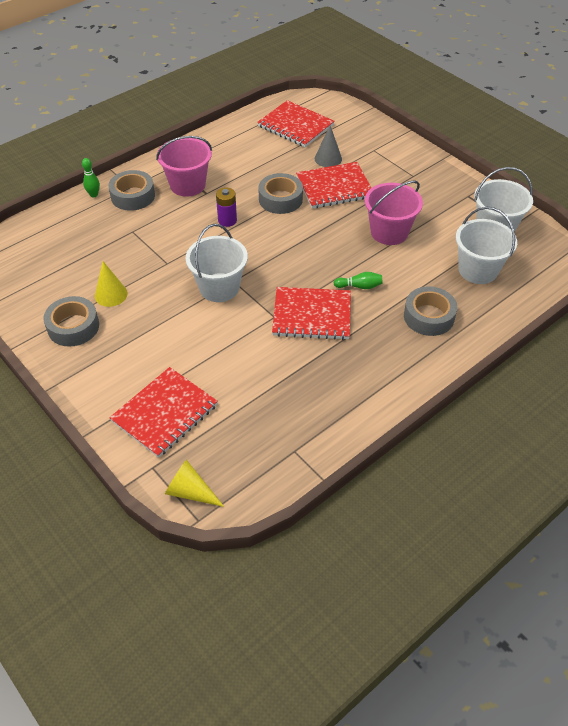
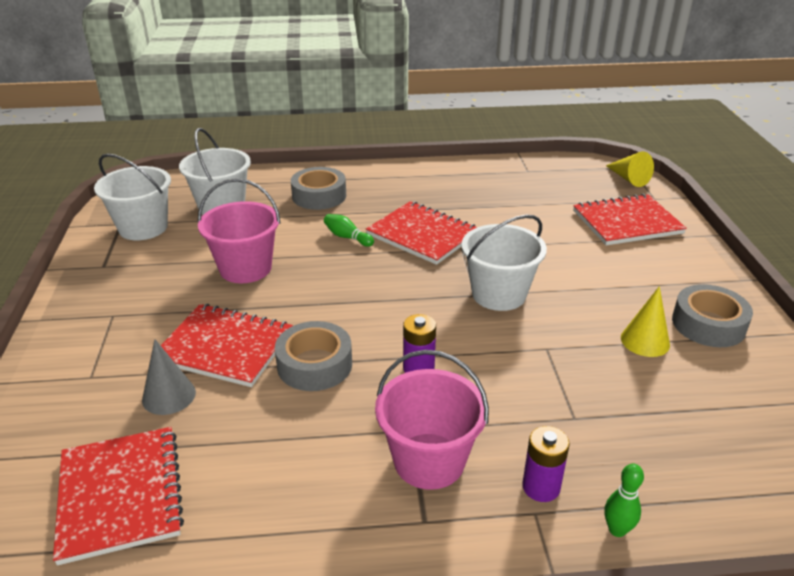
camera: 145 degrees left, 15 degrees down
(133, 196) = (541, 487): grey tape -> purple battery

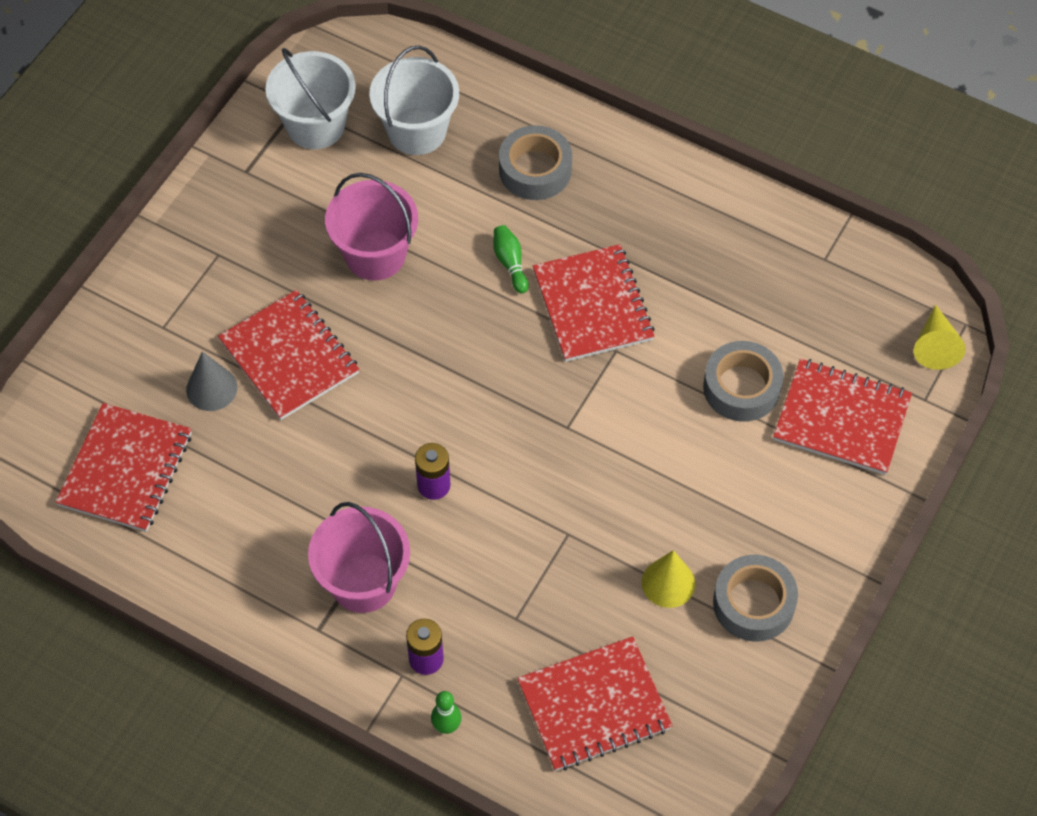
camera: 35 degrees right, 25 degrees up
(314, 365) = (350, 426): grey tape -> grey tape (741, 387)
(498, 294) = (589, 440): white bucket -> none
(701, 442) = (594, 706): none -> red notebook

